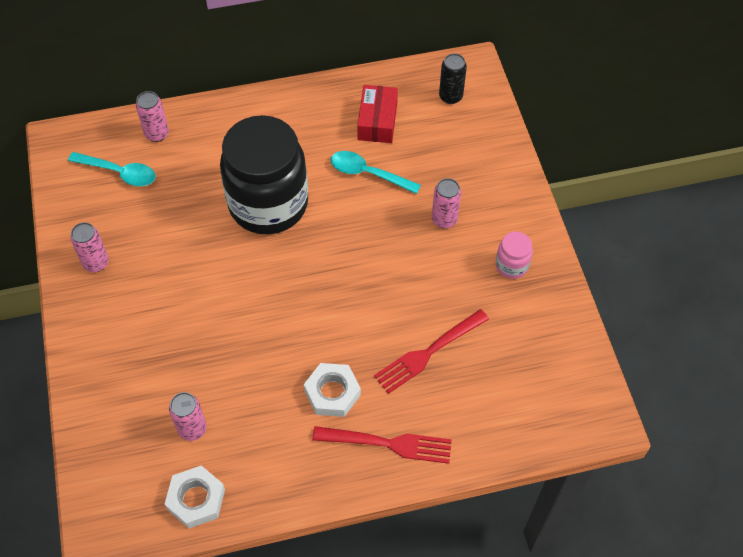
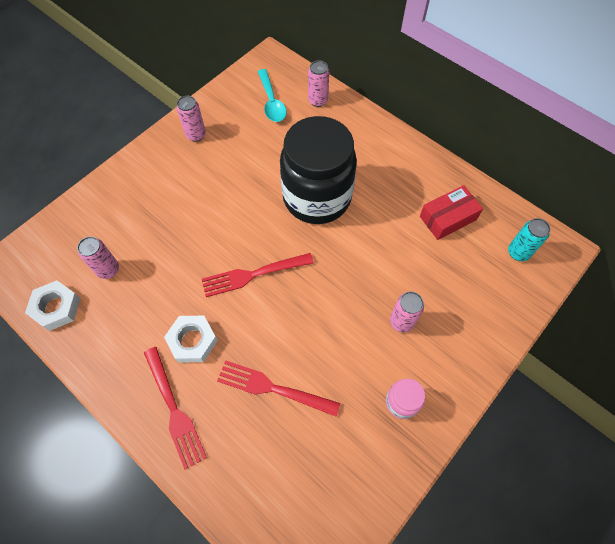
camera: 55 degrees right, 5 degrees up
(306, 304) = (254, 274): none -> red fork
(368, 173) = (396, 242): turquoise spoon -> none
(450, 96) = (518, 252): black can -> turquoise can

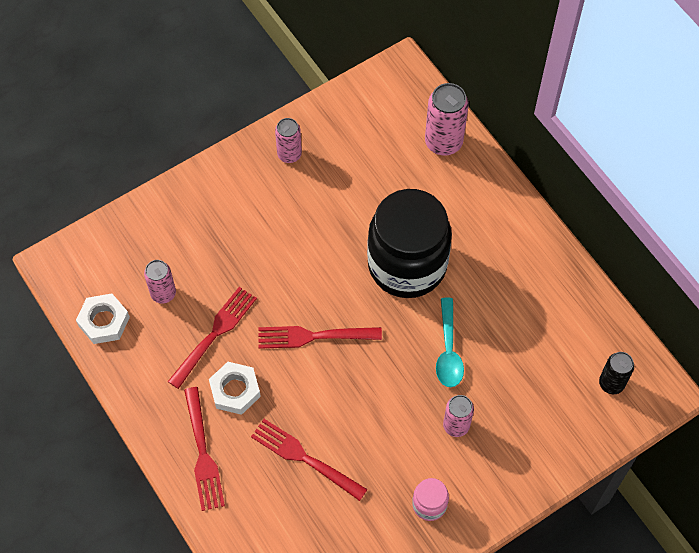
camera: 15 degrees right, 0 degrees up
(162, 295) = (214, 335): none -> red fork
(271, 102) = (388, 131): turquoise spoon -> turquoise spoon (448, 350)
(318, 101) = (443, 142): pink can -> pink can, size x1.57
(448, 218) = (547, 325): red box -> none
(518, 252) = (611, 383): turquoise can -> black can

